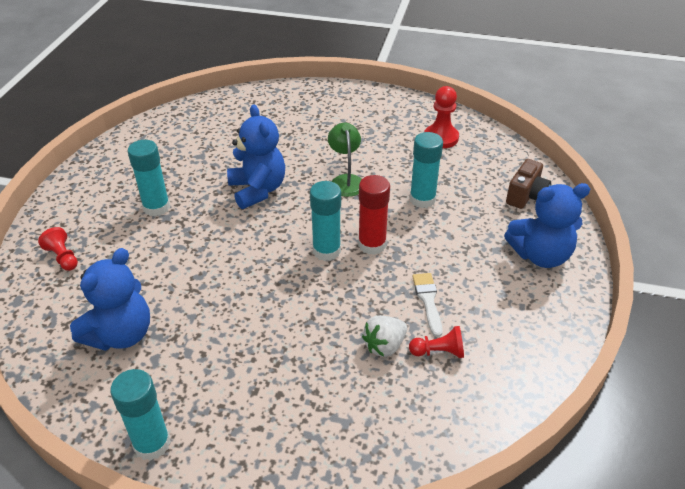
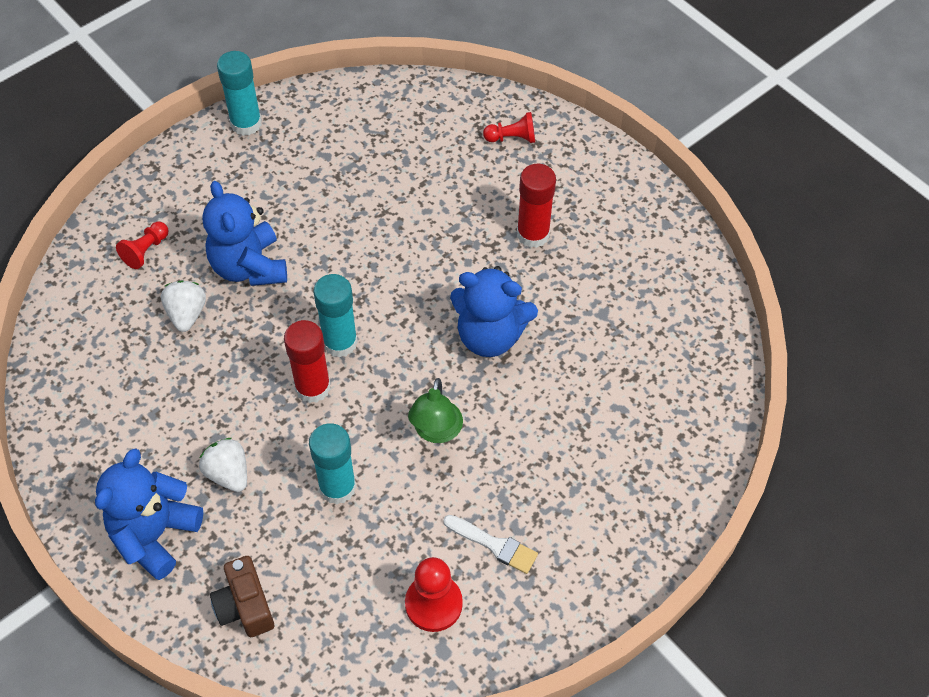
camera: 125 degrees right, 15 degrees up
(121, 334) = (373, 144): blue teddy bear -> blue teddy bear (249, 267)
(156, 207) = (533, 234): turquoise glue stick -> red glue stick
(346, 180) = (436, 431): green lamp -> green lamp turned 75 degrees clockwise
(428, 300) = (200, 383): white brush -> white brush (494, 545)
(438, 352) = (142, 349): red pawn -> red pawn (146, 251)
(468, 247) = (228, 473): none -> white strawberry

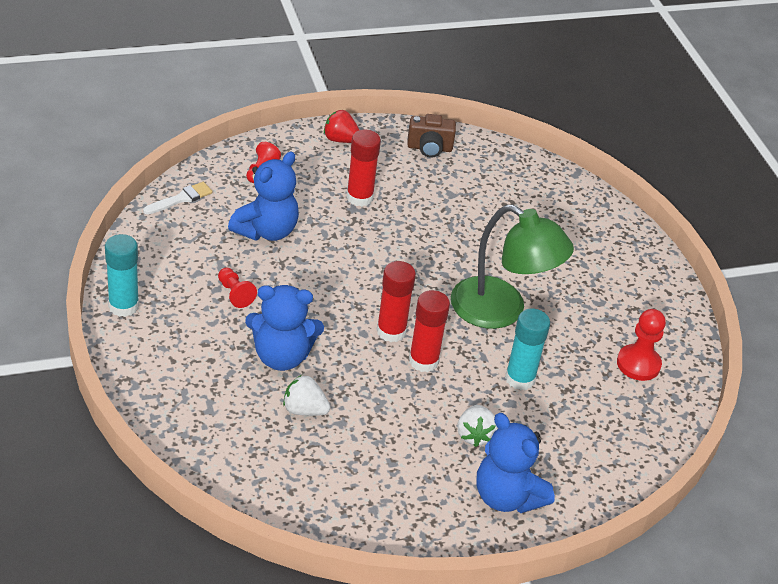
camera: 70 degrees left, 15 degrees down
(146, 251) = (218, 414): red pawn -> red pawn (235, 294)
(228, 473) = (475, 435): white strawberry -> white strawberry turned 75 degrees counterclockwise
(245, 606) = (595, 464): brown camera -> brown camera (429, 148)
(340, 342) = (391, 331): turquoise glue stick -> red glue stick
(436, 431) = (501, 311): green lamp -> green lamp, size x1.86
(490, 335) = (435, 253): blue teddy bear -> blue teddy bear (266, 231)
(494, 545) = (607, 317): white brush -> white brush (181, 199)
(617, 180) = (340, 140): none -> red strawberry

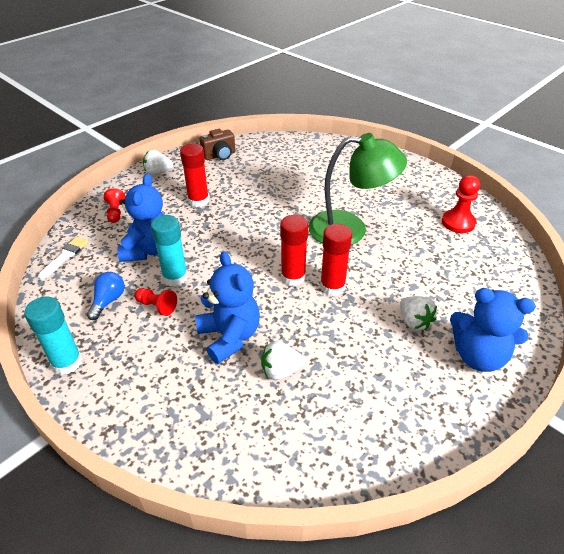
camera: 25 degrees left, 0 degrees up
(193, 266) = (108, 301): none -> blue light bulb
(281, 356) = (229, 336): blue teddy bear -> blue teddy bear turned 90 degrees counterclockwise
(340, 140) = (158, 172): red strawberry -> white strawberry
(520, 379) = (403, 267): turquoise glue stick -> turquoise glue stick (175, 277)

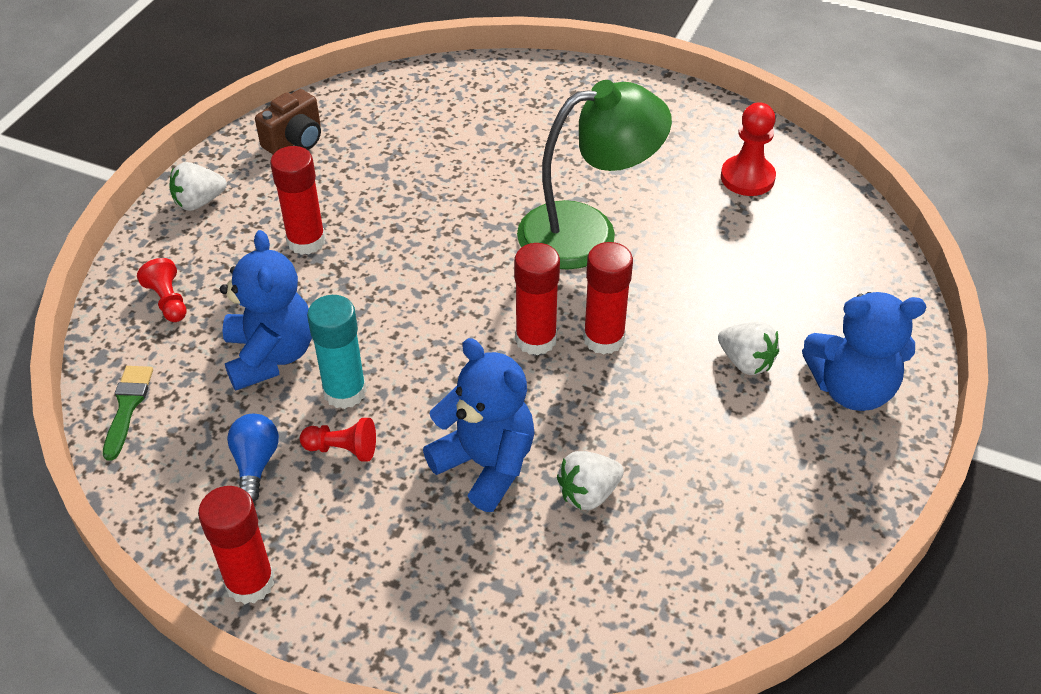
camera: 20 degrees left, 5 degrees up
(65, 256) = (127, 407): white brush -> green brush
(67, 362) = (250, 582): turquoise glue stick -> red glue stick

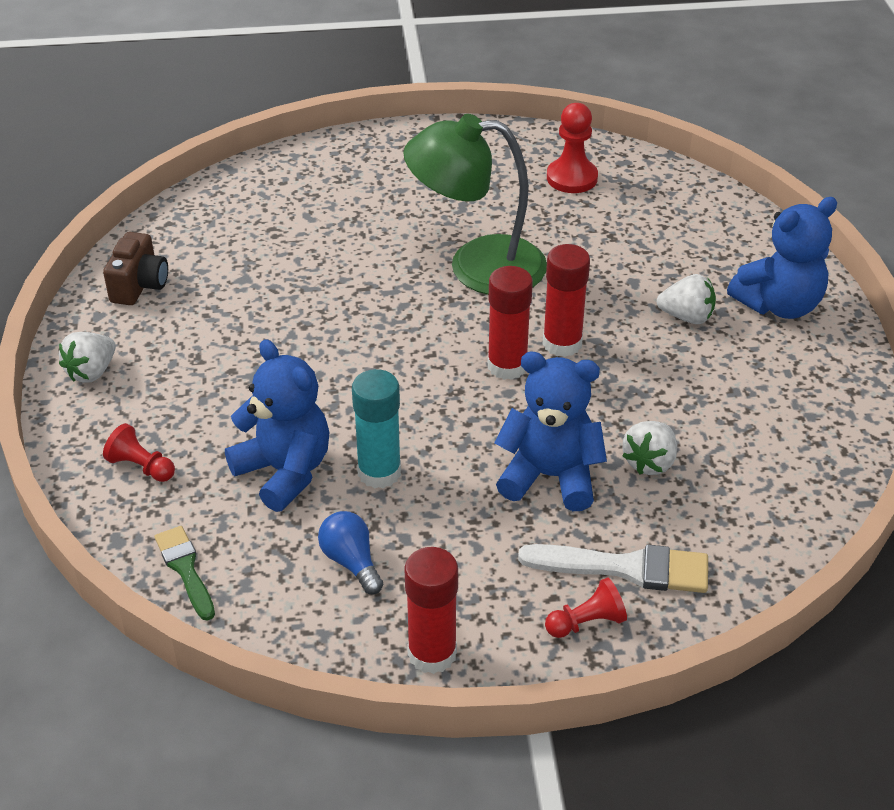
camera: 30 degrees left, 5 degrees down
(306, 241) = (230, 366): red glue stick -> none
(342, 449) = (418, 517): red pawn -> red pawn (586, 622)
(480, 588) = (626, 568): none -> white brush
(587, 232) = (477, 266): green lamp -> green lamp turned 135 degrees counterclockwise

